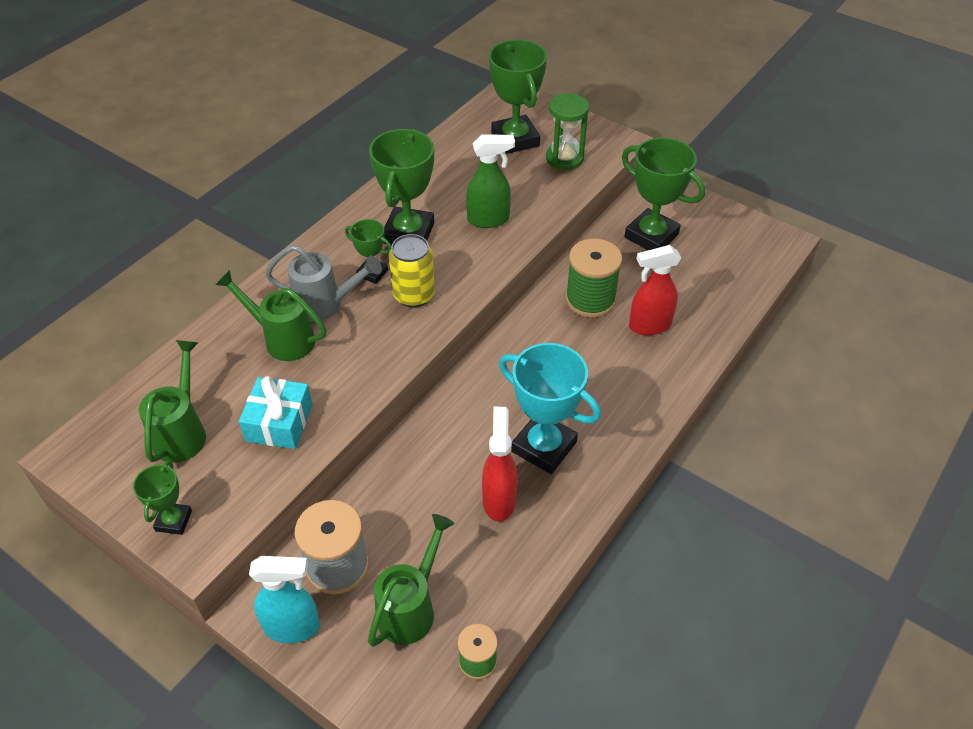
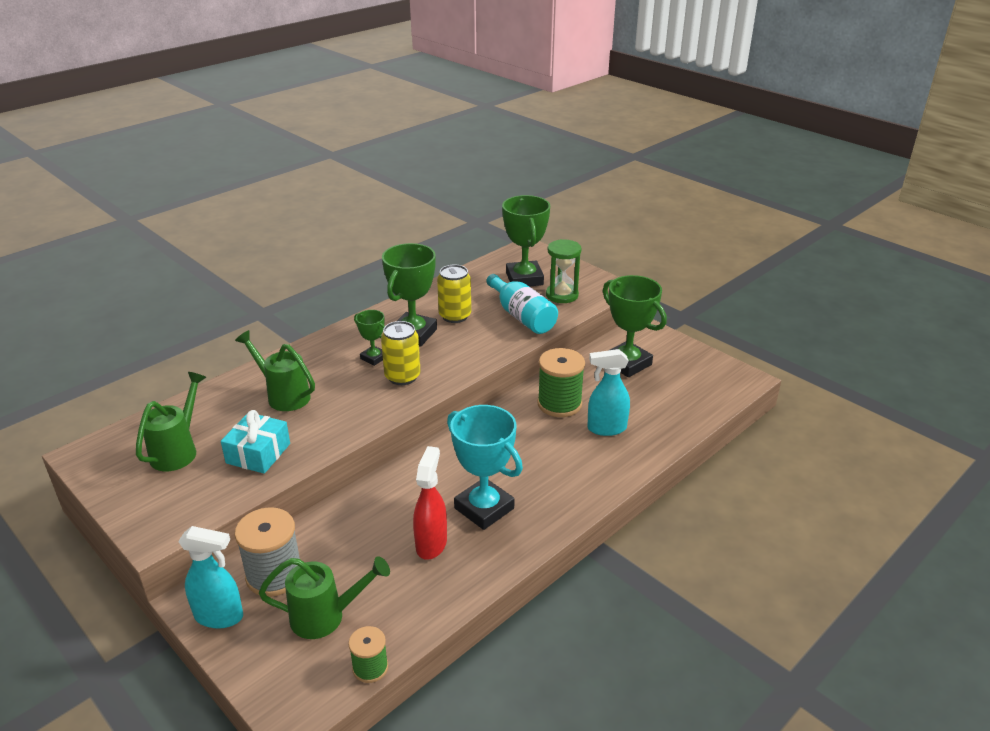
camera: 10 degrees right, 15 degrees down
(174, 521) = (145, 512): green trophy -> none
(325, 304) = (327, 375): grey watering can -> none
(411, 608) = (325, 616): green watering can -> green watering can turned 45 degrees clockwise
(449, 202) = (455, 316): none -> yellow can
(489, 220) = (483, 331): green spray bottle -> none
(527, 194) = (522, 316): none -> turquoise bottle
(649, 325) = (606, 428): red spray bottle -> turquoise spray bottle

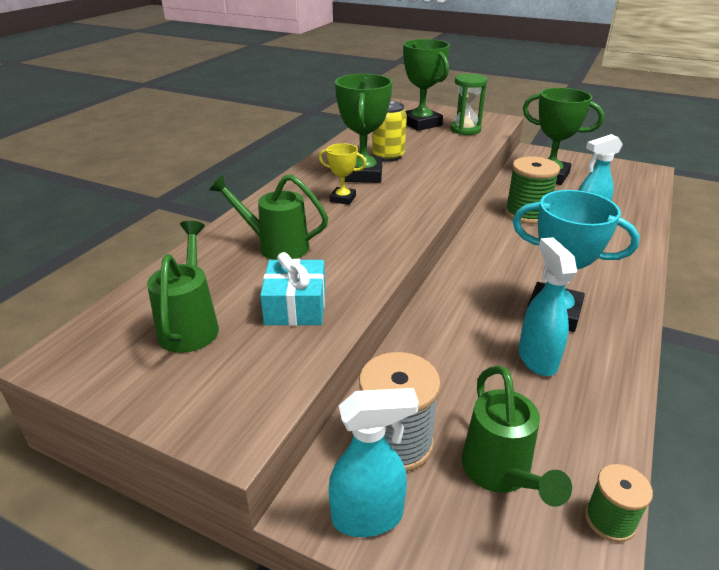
camera: 20 degrees left, 0 degrees up
(325, 616) = (500, 473): green watering can -> green watering can turned 105 degrees clockwise
(374, 358) = (343, 199): green trophy -> yellow trophy
(402, 377) = (387, 208): yellow can -> none
(431, 543) = (537, 359): red spray bottle -> turquoise spray bottle
(522, 316) = (448, 148): turquoise bottle -> none

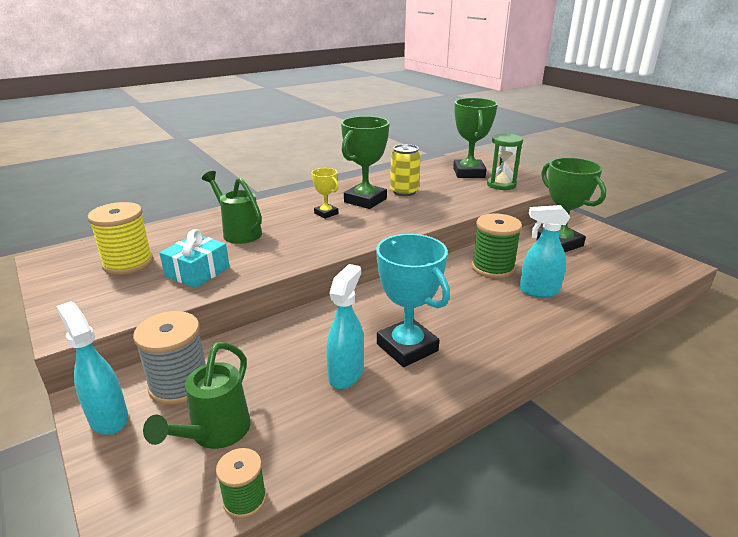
camera: 30 degrees right, 5 degrees down
(190, 325) = (128, 263): green watering can -> yellow spool
(368, 517) = (108, 418): turquoise spray bottle -> turquoise spray bottle turned 150 degrees counterclockwise

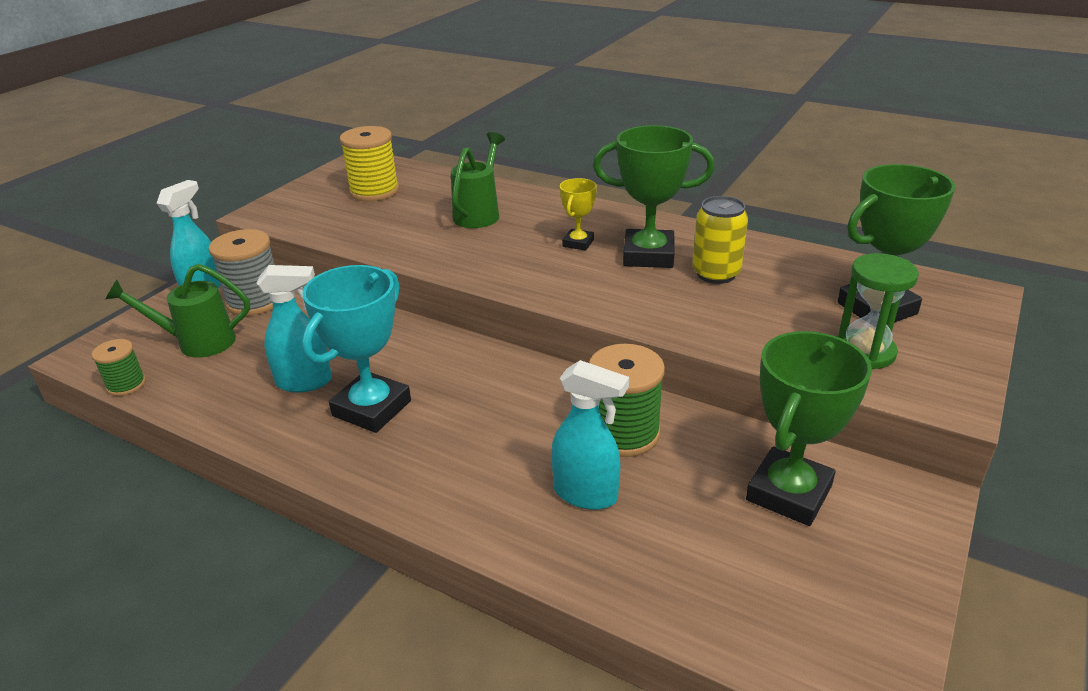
camera: 65 degrees right, 5 degrees up
(197, 272) = (379, 225): turquoise gift -> none
(538, 291) = (586, 494): turquoise spray bottle -> turquoise spray bottle turned 135 degrees clockwise

